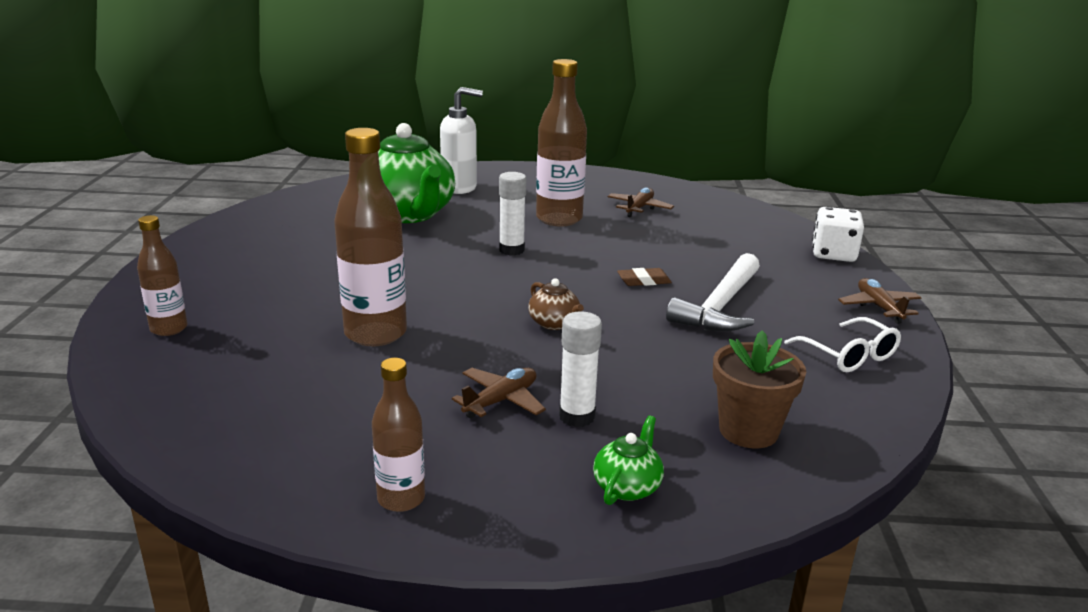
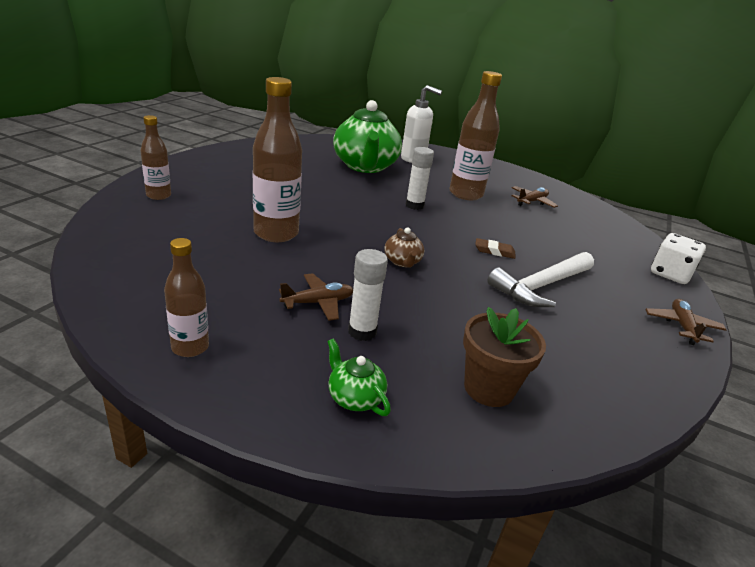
camera: 20 degrees right, 5 degrees up
(627, 487) = (354, 398): green teapot -> green teapot turned 90 degrees counterclockwise
(848, 355) = (625, 356): white glasses -> none

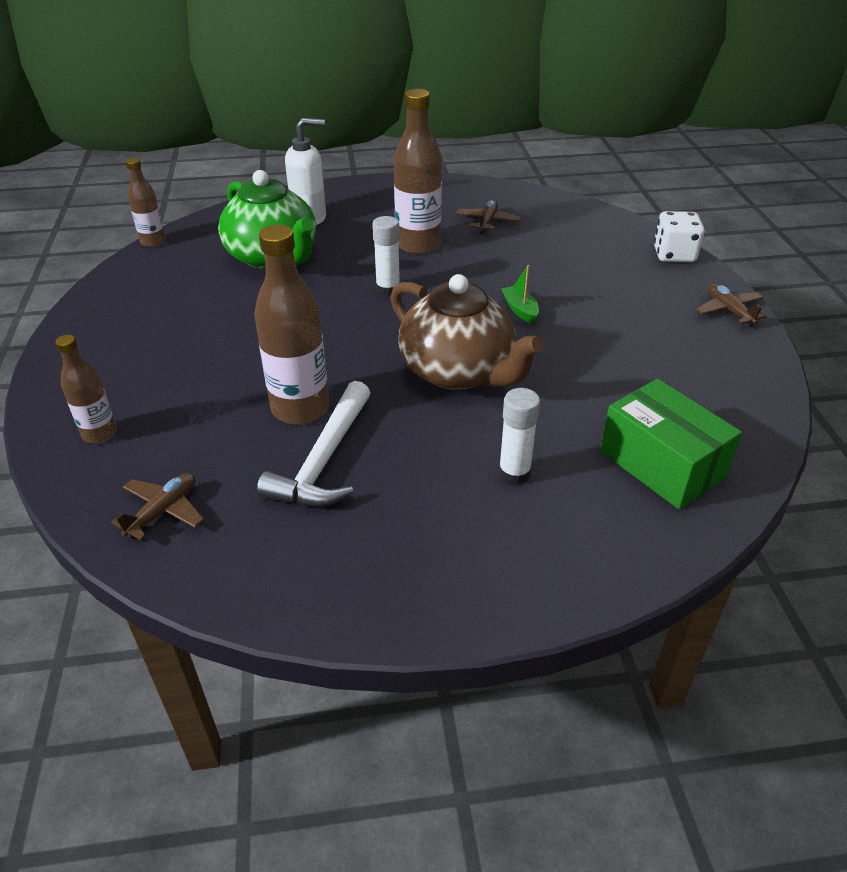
camera: 30 degrees left, 10 degrees up
(190, 347) = (396, 588): brown bottle -> brown bottle (153, 242)
(318, 303) = (443, 467): brown plane -> brown plane (163, 511)
(354, 398) = (581, 541): green teapot -> none
(402, 262) = (458, 372): brown teapot -> brown teapot, size x2.39
(489, 388) = (661, 464): brown flower pot -> green box
(494, 251) = (520, 310): brown eraser -> green boat
(541, 286) = (596, 330): white hammer -> white hammer (324, 460)

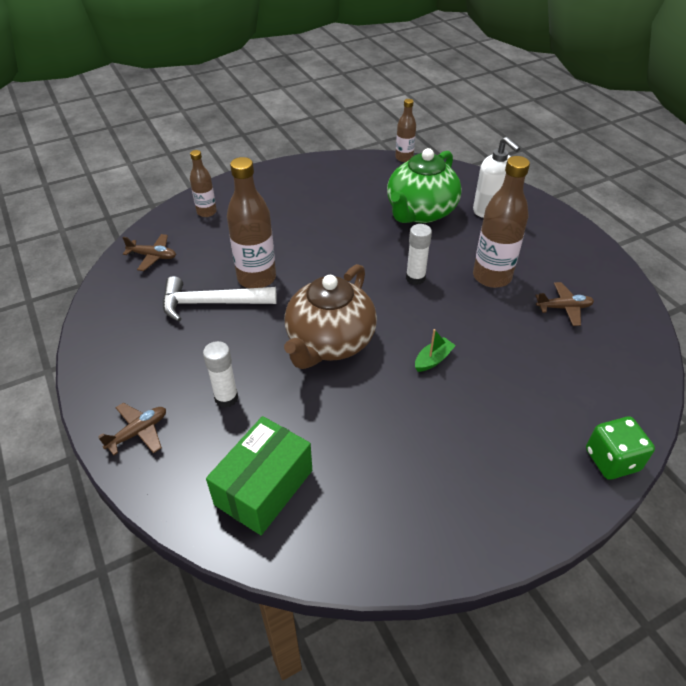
camera: 70 degrees right, 5 degrees up
(674, 254) = (612, 460): white dice -> green dice
(728, 311) = (528, 521): brown plane -> brown plane (138, 432)

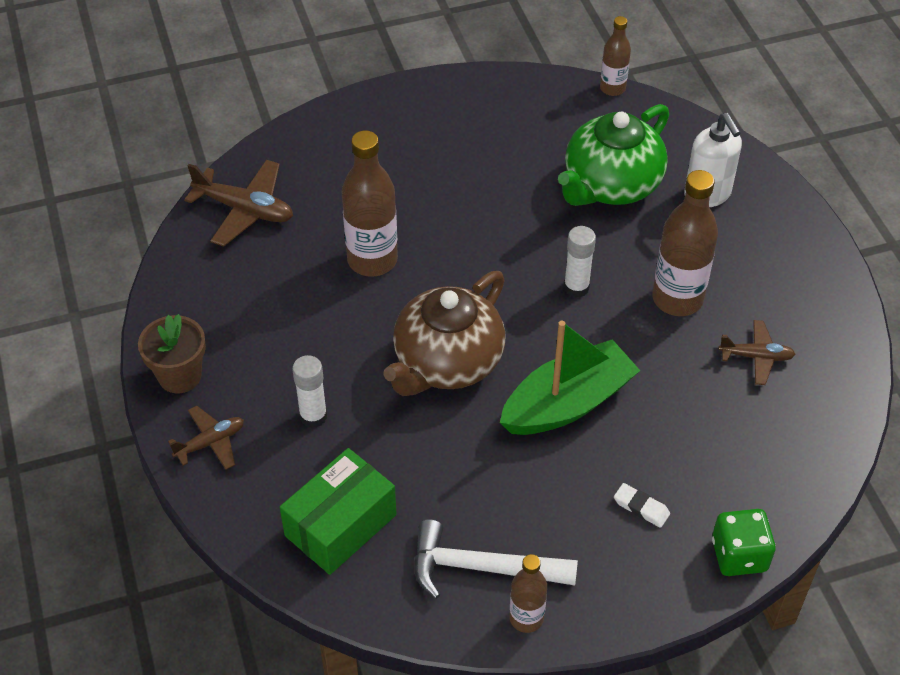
camera: 10 degrees right, 5 degrees up
(107, 381) = (180, 376): none -> brown flower pot
(153, 256) = (245, 210): brown plane -> brown plane, size x1.62
(206, 212) = (321, 148): brown bottle -> brown bottle (526, 618)
(211, 303) = (311, 289): white hammer -> white hammer (481, 568)
(433, 360) = (568, 403): green boat -> green boat, size x2.42
(518, 432) = (641, 507): none -> white eraser

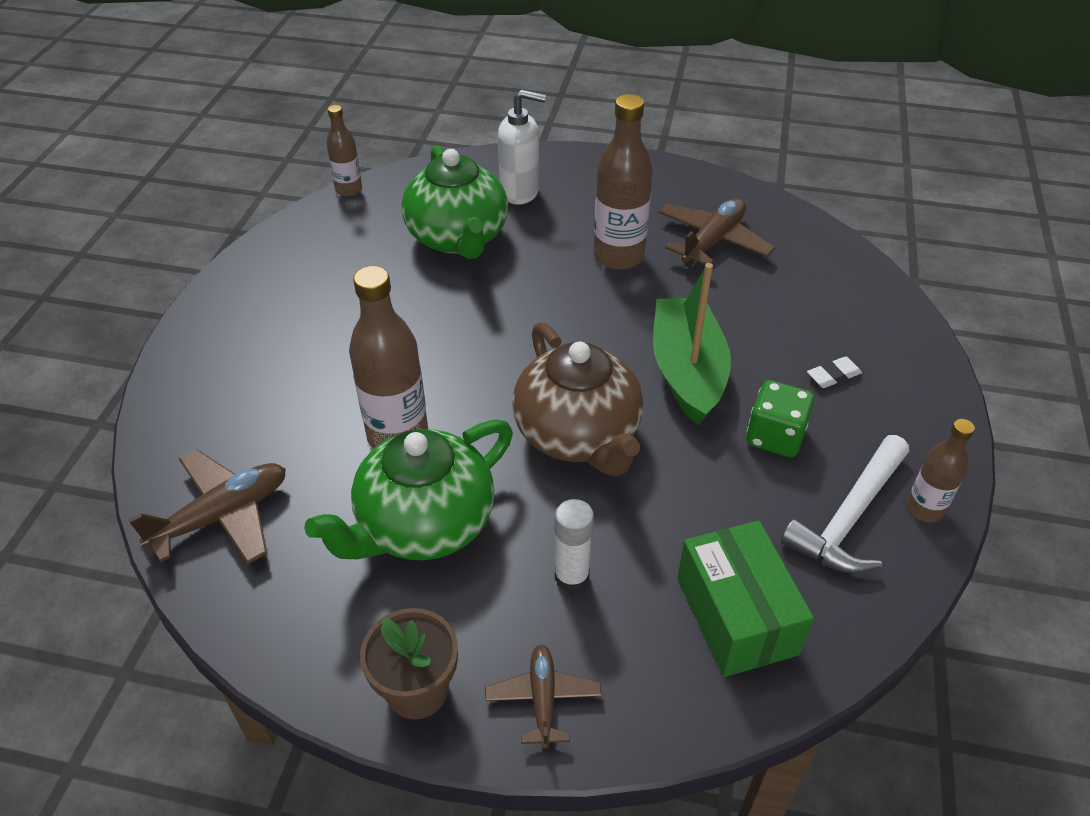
camera: 60 degrees left, 5 degrees down
(305, 314) = (424, 524): none -> green teapot
(576, 287) = (557, 308): white glue stick -> none
(739, 555) = (913, 339): green dice -> green dice (775, 436)
(756, 357) = (712, 241): brown plane -> brown plane, size x1.62

